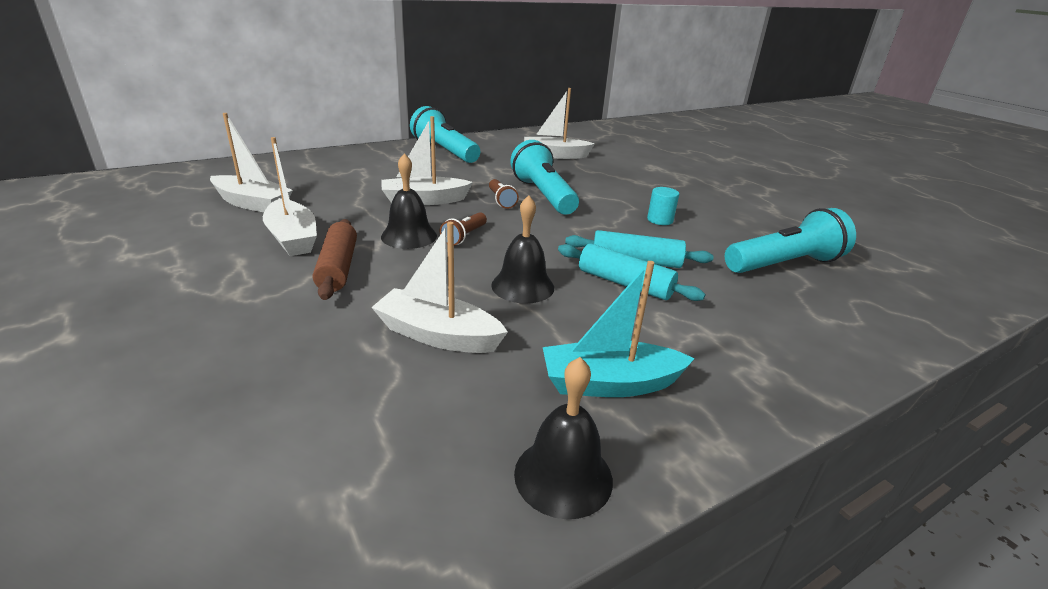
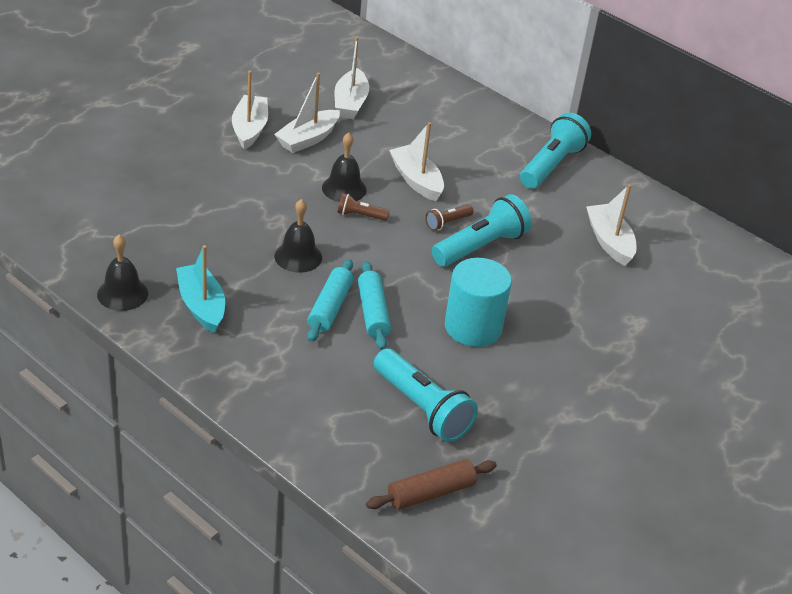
camera: 70 degrees right, 10 degrees up
(338, 268) = (278, 170): brown rolling pin -> brown rolling pin (430, 493)
(438, 335) = (220, 230): white boat -> white boat (250, 129)
(660, 220) = (473, 327): turquoise cylinder -> turquoise cylinder, size x2.20

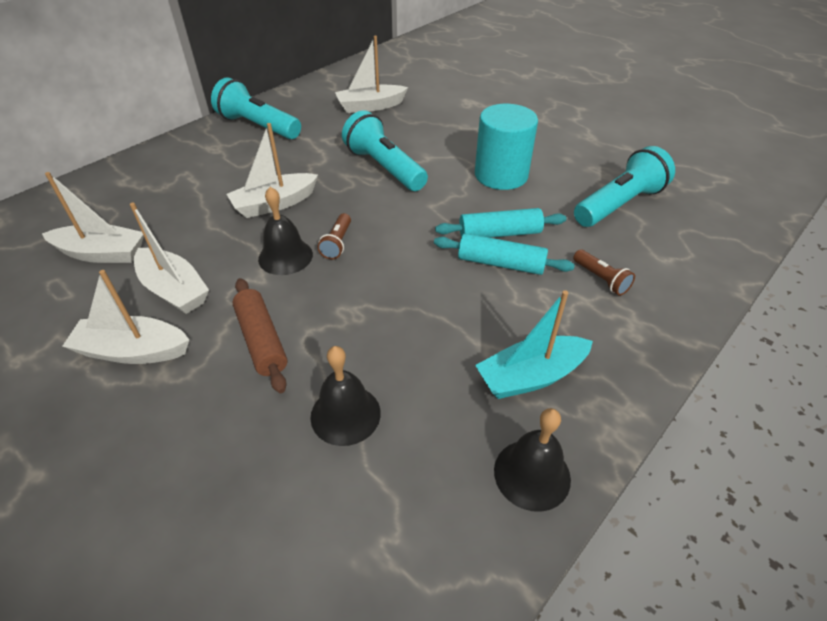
camera: 85 degrees left, 5 degrees up
(298, 256) = (417, 291): black bell -> black bell (345, 414)
(430, 493) = (716, 201): brown rolling pin -> brown rolling pin (262, 340)
(447, 223) = (348, 185): brown flashlight -> brown flashlight (601, 279)

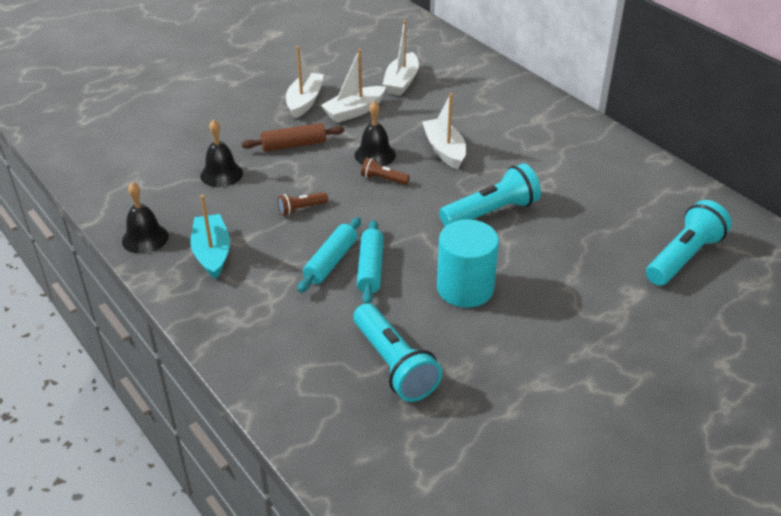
camera: 100 degrees right, 5 degrees down
(258, 126) = (578, 141): turquoise flashlight -> turquoise flashlight (684, 257)
(370, 106) = (621, 213): white boat -> none
(601, 279) = (291, 317): brown flashlight -> brown flashlight (301, 209)

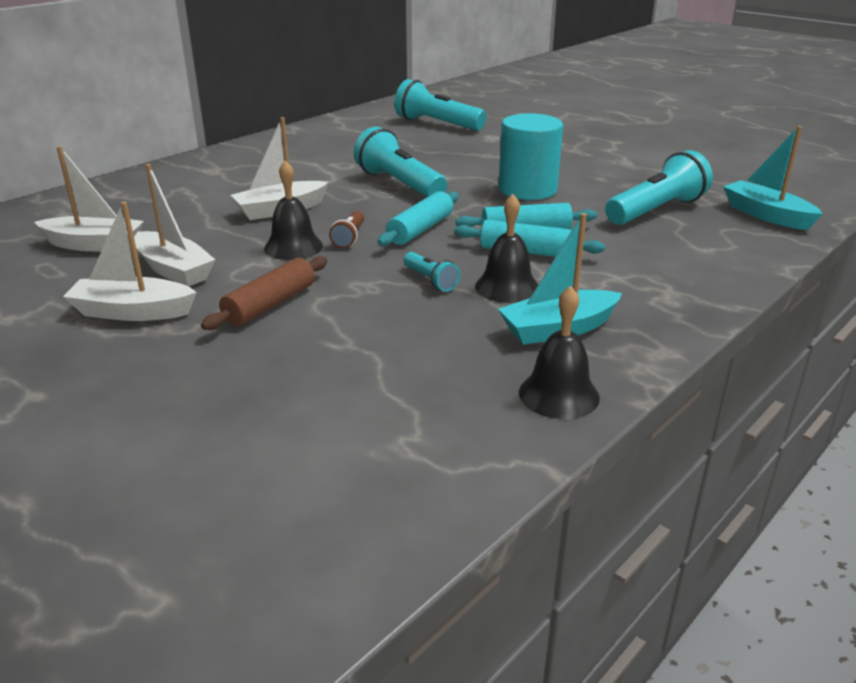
camera: 100 degrees left, 10 degrees down
(221, 174) = (361, 355): black bell -> black bell (507, 287)
(294, 145) = (270, 305): brown rolling pin -> brown rolling pin turned 60 degrees clockwise
(301, 209) = (430, 280): brown flashlight -> turquoise flashlight
(361, 448) = (766, 215): none -> turquoise boat
(389, 213) = (420, 229): none -> turquoise rolling pin

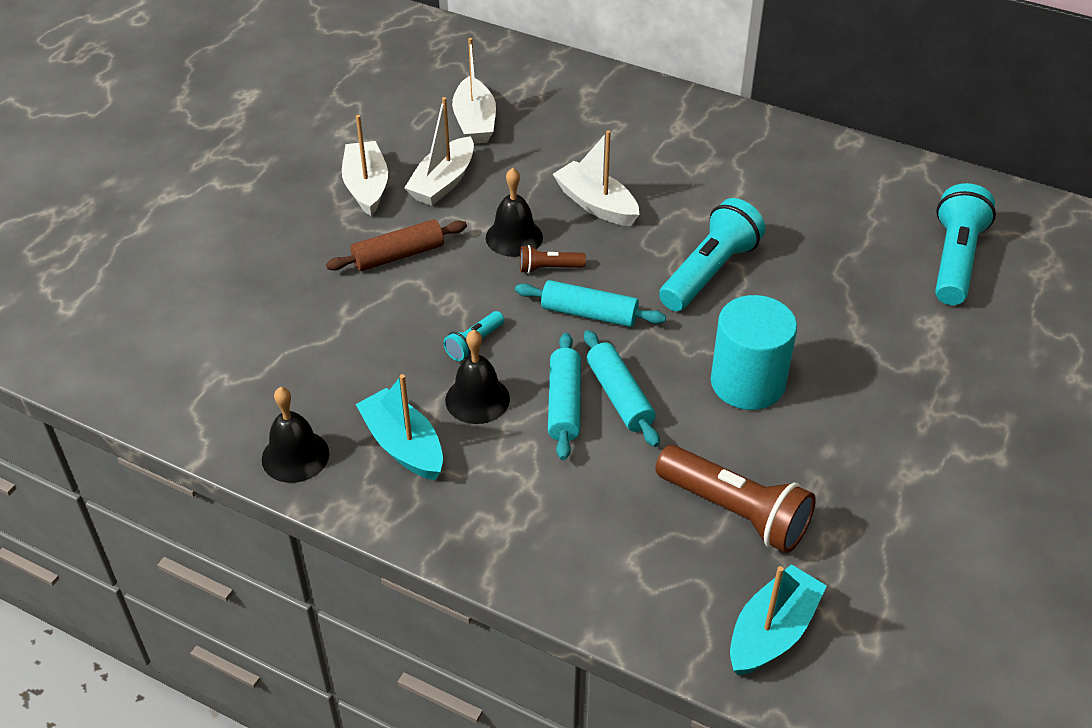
camera: 75 degrees right, 15 degrees up
(270, 305) = (398, 255): brown rolling pin -> brown rolling pin turned 45 degrees counterclockwise
(656, 210) = (735, 512): turquoise flashlight -> brown flashlight

